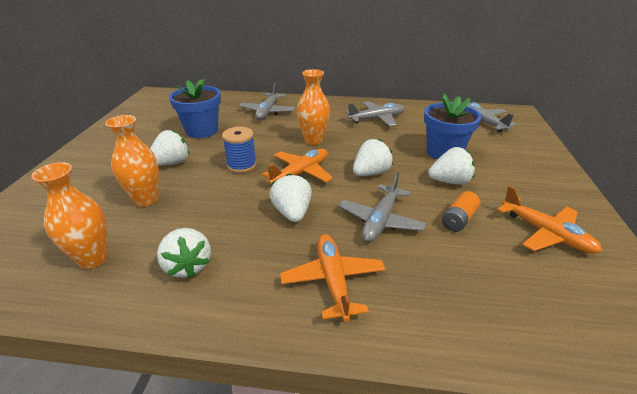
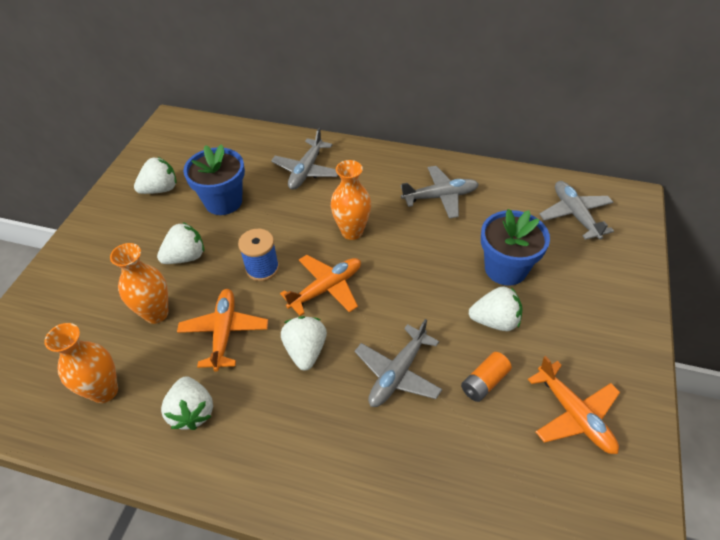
camera: 10 degrees right, 15 degrees up
(333, 280) = (329, 448): orange plane -> orange plane (224, 332)
(371, 173) = (406, 297): white strawberry -> white strawberry (160, 189)

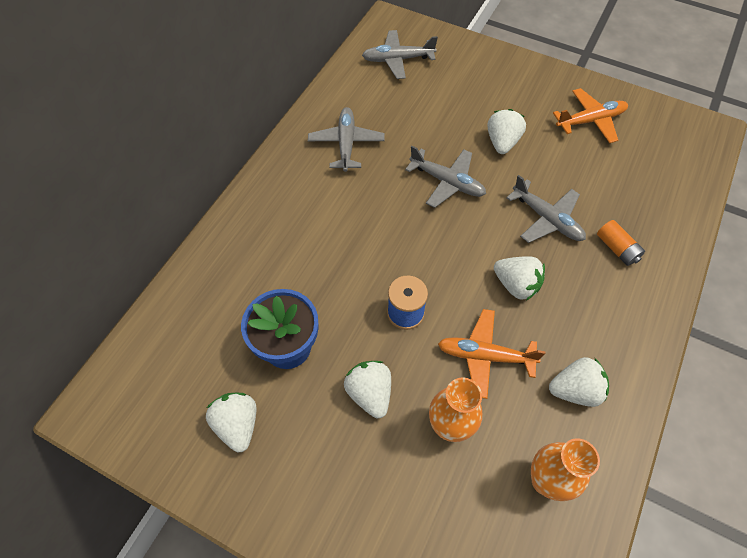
camera: 80 degrees left, 10 degrees up
(306, 171) = (264, 253): grey plane -> grey plane (447, 182)
(306, 351) = (516, 285): white strawberry -> white strawberry turned 150 degrees counterclockwise
(326, 288) = (444, 257): orange plane -> none
(352, 232) = (374, 224): orange vase -> none
(484, 382) = (560, 164): orange battery -> orange battery (616, 248)
(505, 269) = (448, 120): blue flower pot -> none

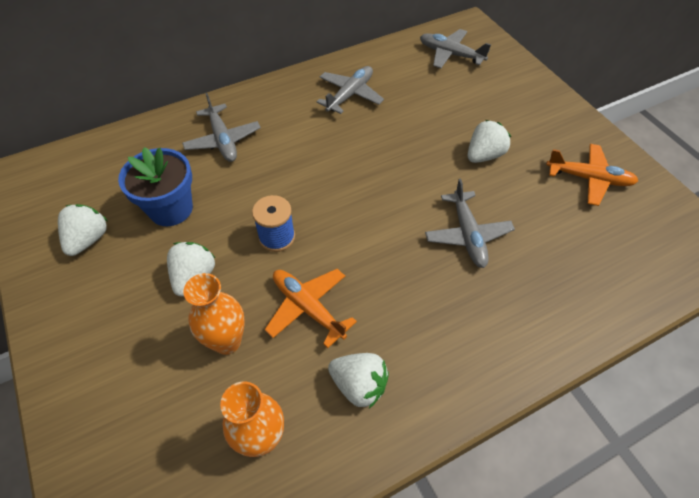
camera: 35 degrees right, 5 degrees down
(447, 182) = (405, 161): grey plane -> grey plane (223, 140)
(516, 285) = (388, 270): white strawberry -> none
(616, 248) = (513, 296): orange battery -> none

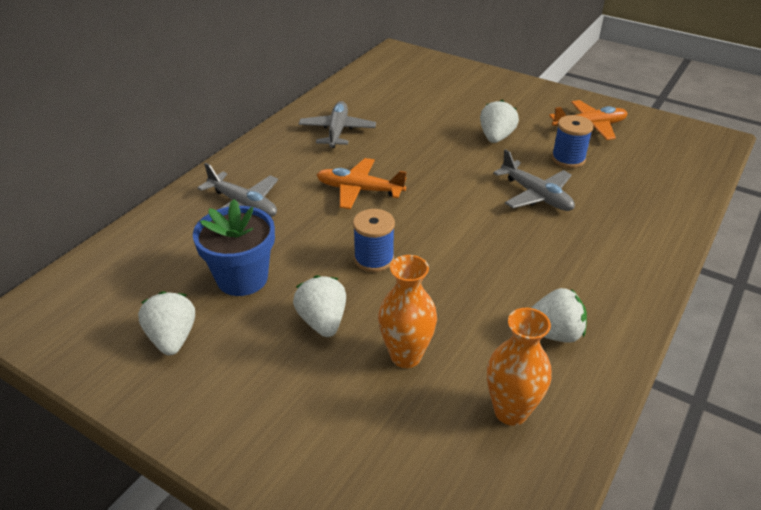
camera: 30 degrees left, 15 degrees down
(308, 307) = (455, 298): orange plane -> orange plane (359, 190)
(450, 54) = (399, 77): grey plane -> none
(533, 208) = (568, 159): none -> blue spool

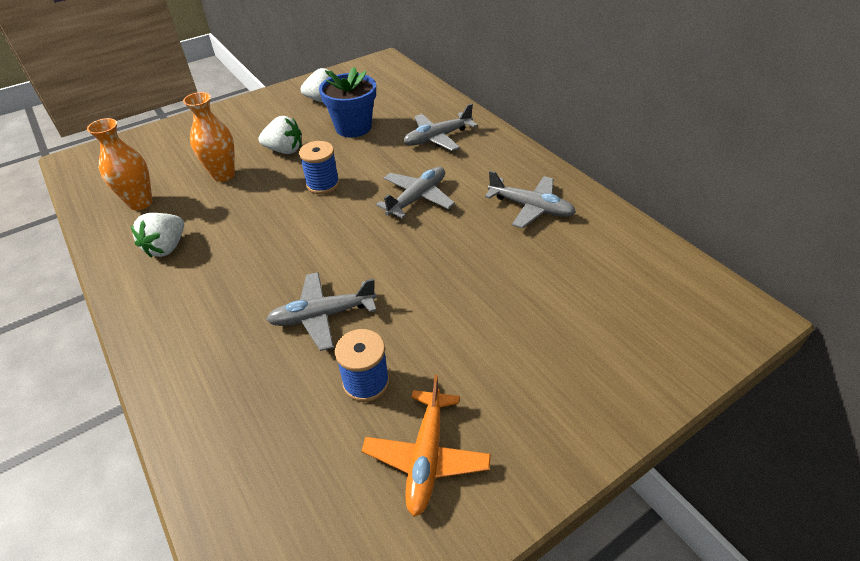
camera: 115 degrees right, 5 degrees up
(359, 190) = (417, 198): orange plane -> grey plane
(496, 137) = (453, 331): white strawberry -> none

